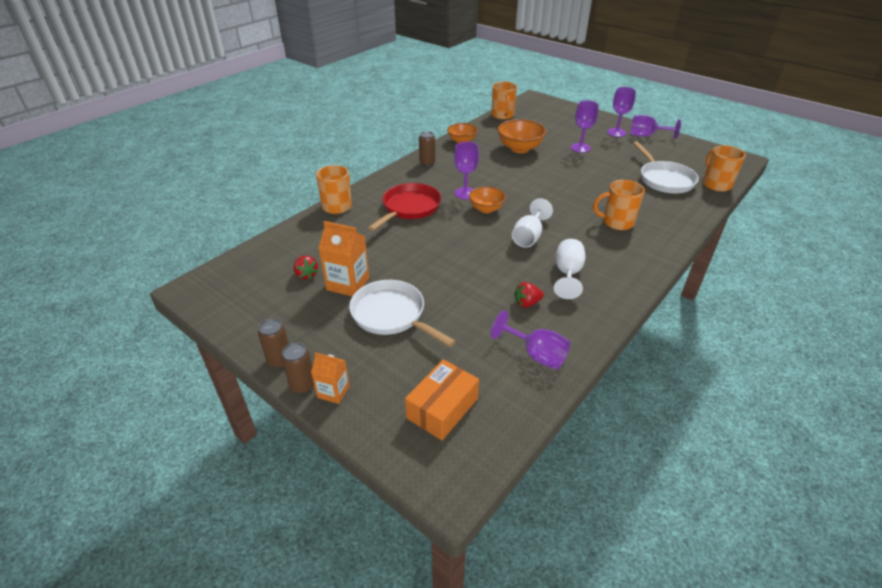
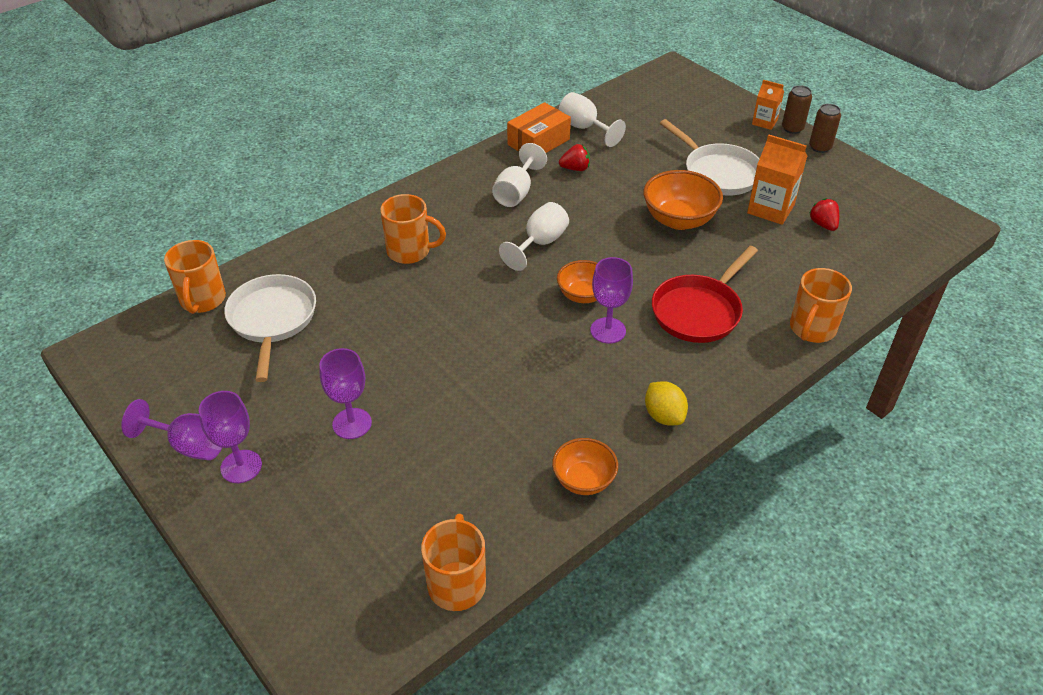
camera: 170 degrees left, 5 degrees up
(427, 163) = (664, 416): brown can -> yellow lemon
(442, 408) = (673, 104): orange box -> orange box (538, 142)
(519, 148) = (472, 438): orange bowl -> orange bowl (679, 220)
(536, 354) = (584, 128): purple goblet -> white goblet

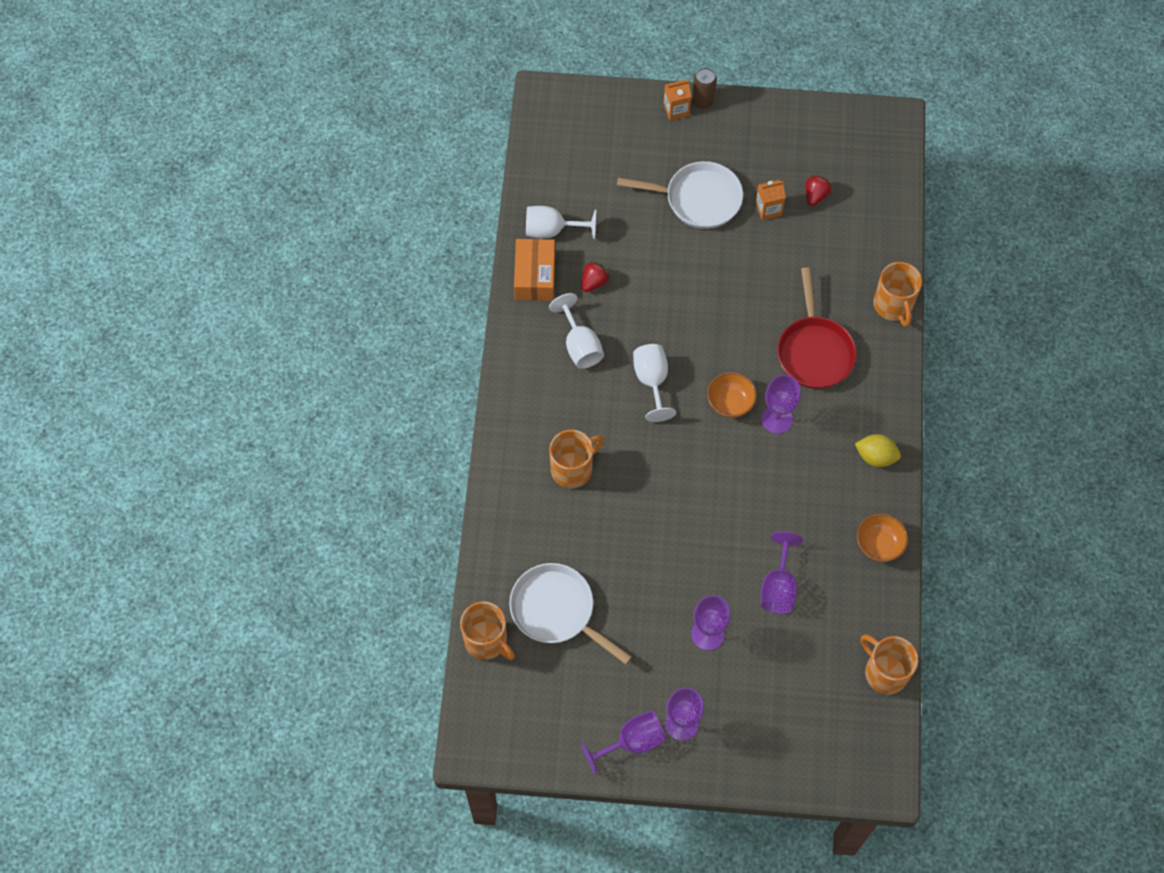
camera: 45 degrees left, 20 degrees up
(454, 439) = (778, 587): none -> purple goblet
(679, 220) = (719, 274): orange bowl -> none
(770, 209) = (768, 209): orange carton -> orange carton, size x0.61
(820, 147) = (741, 108): brown can -> none
(823, 224) = (815, 196): red strawberry -> red strawberry turned 90 degrees clockwise

